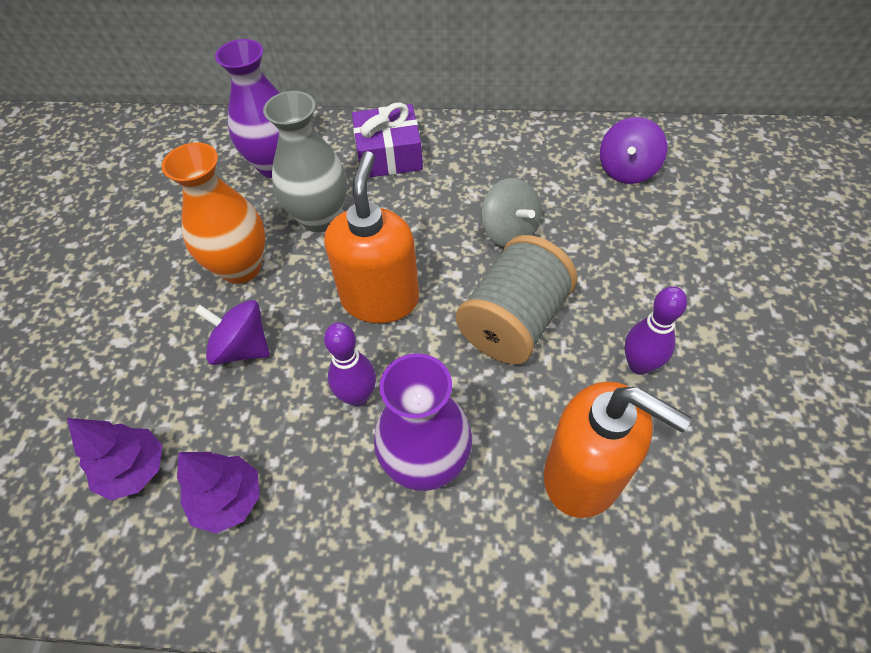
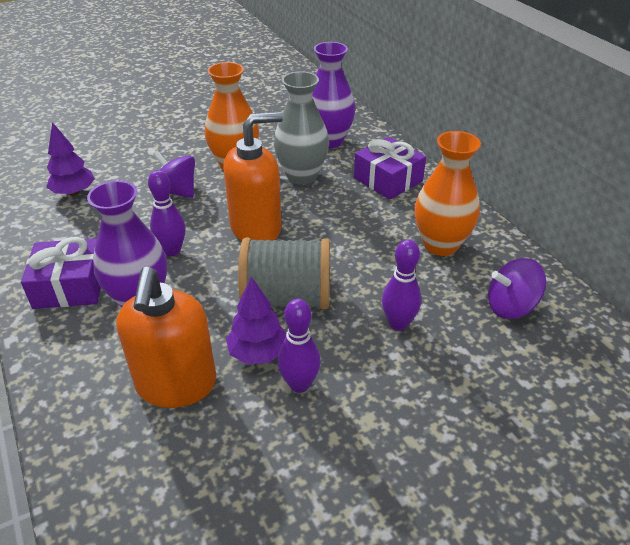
camera: 55 degrees right, 15 degrees down
(228, 500) = (72, 232): purple tree -> purple tree (258, 353)
(242, 348) = (176, 191): purple spinning top -> purple spinning top turned 45 degrees counterclockwise
(343, 537) = (70, 286): none -> purple gift
(509, 231) = (372, 264): grey spinning top -> none
(517, 170) = (440, 245): none -> orange vase
(602, 253) = (398, 323): none -> purple bowling pin

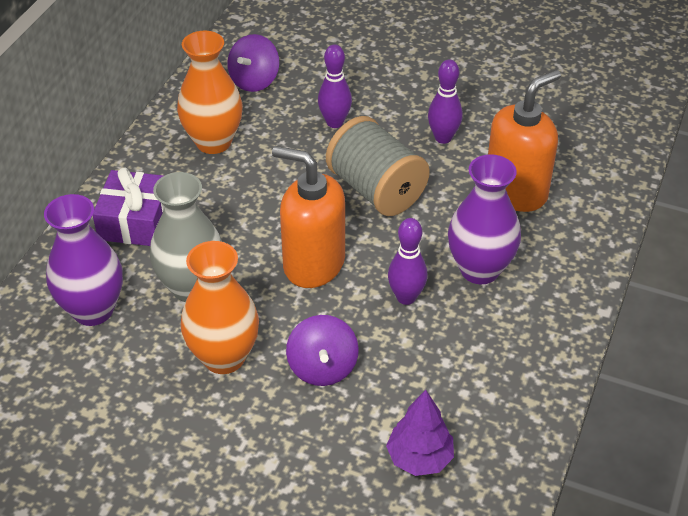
camera: 130 degrees left, 5 degrees up
(70, 286) = (521, 328): purple gift -> none
(258, 353) = (443, 171): purple tree -> none
(510, 306) = (254, 81): purple spinning top -> purple spinning top turned 75 degrees clockwise

